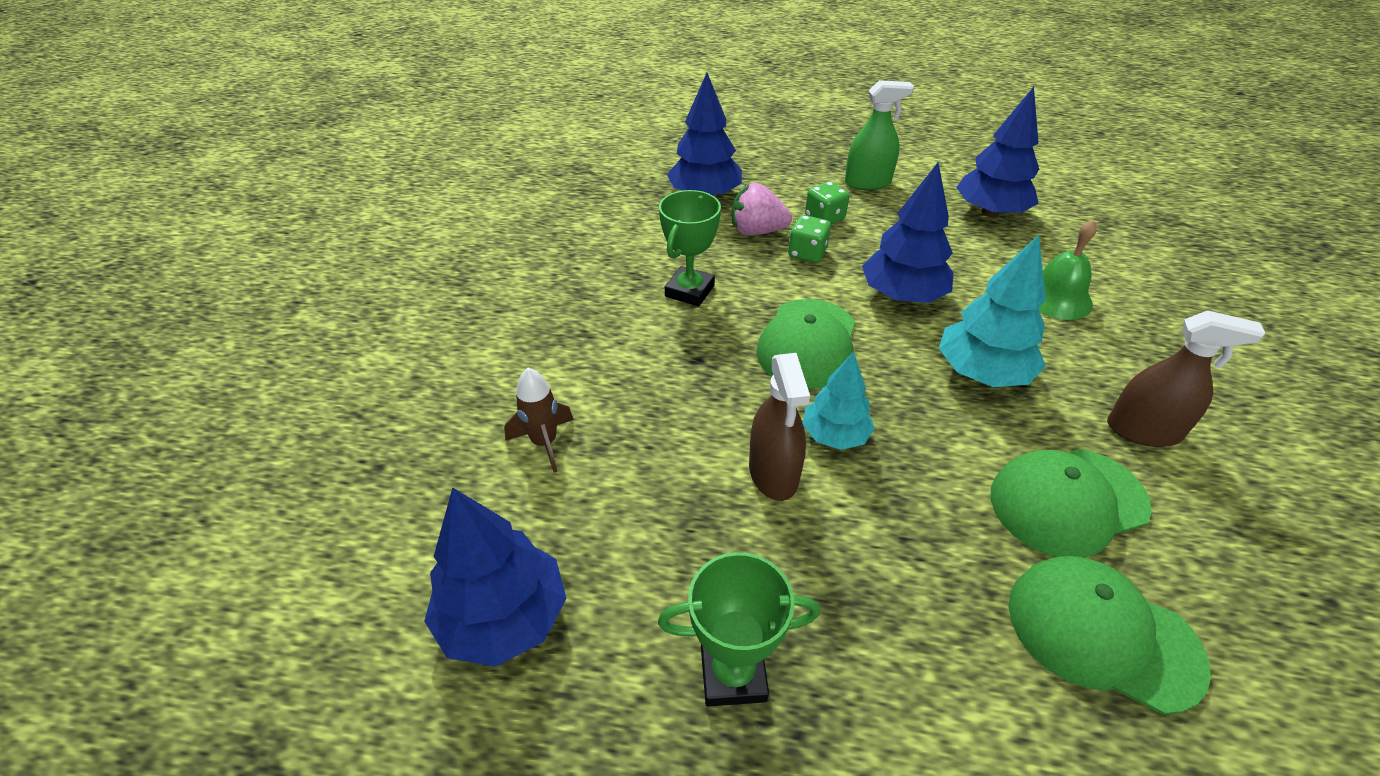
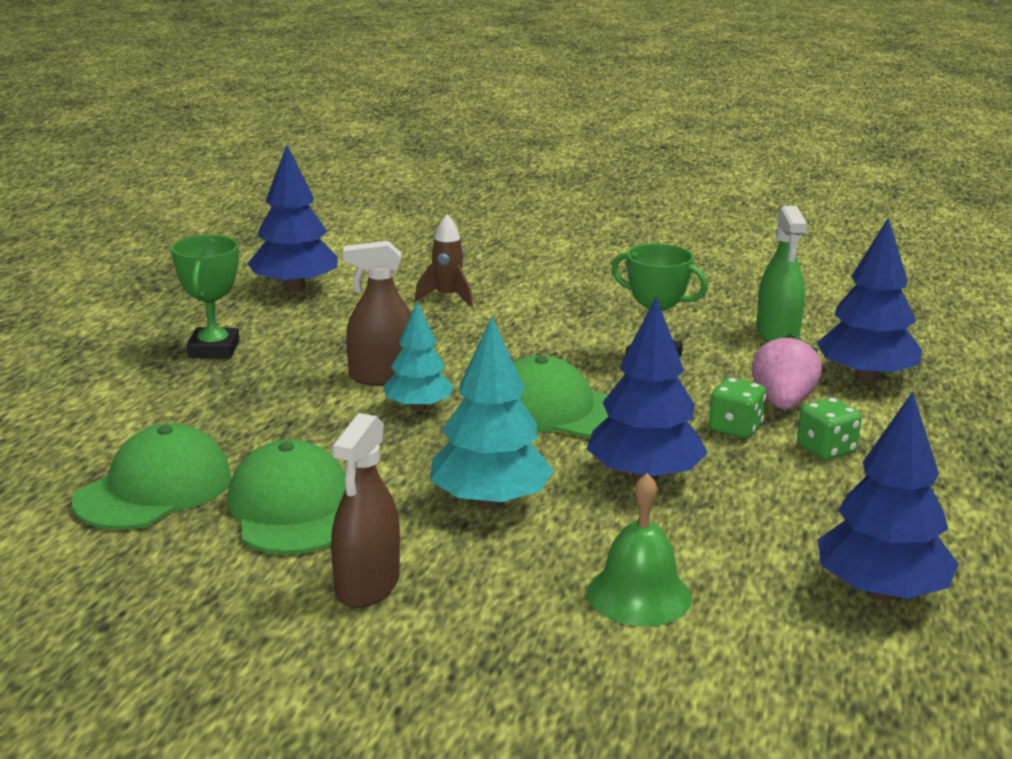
camera: 95 degrees right, 20 degrees down
(867, 182) = (946, 497): green spray bottle -> green spray bottle (777, 334)

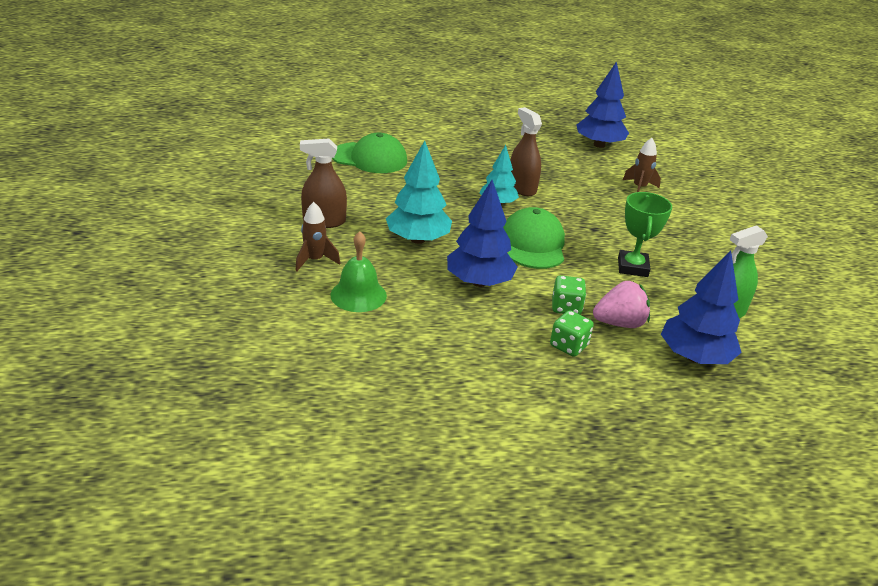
camera: 65 degrees right, 10 degrees up
(213, 349) = (508, 141): green trophy -> none
(291, 509) = (375, 191): green cap -> none
(504, 621) = (314, 260): none -> brown rocket
(881, 592) = (409, 378): blue tree -> none

